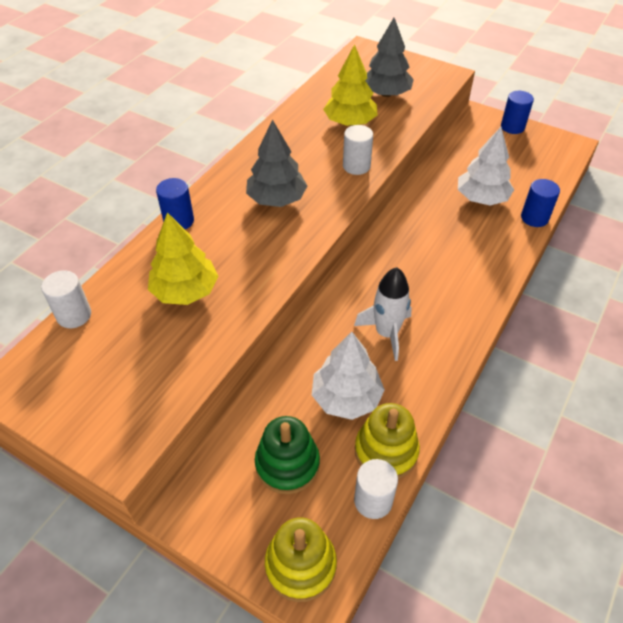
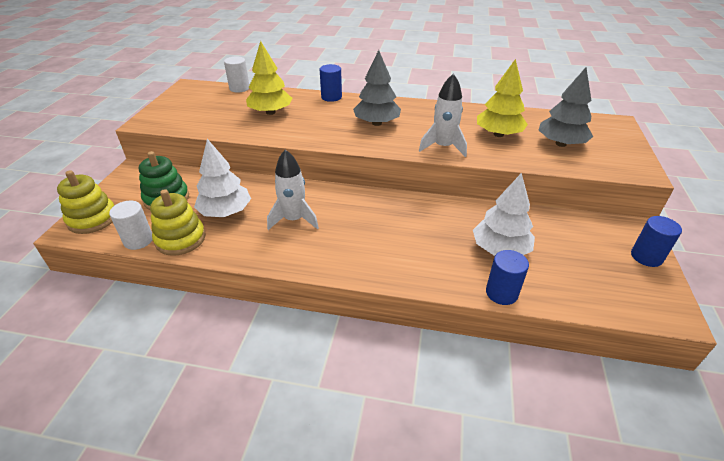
camera: 70 degrees right, 10 degrees down
(356, 166) = (443, 147): white cylinder -> white rocket

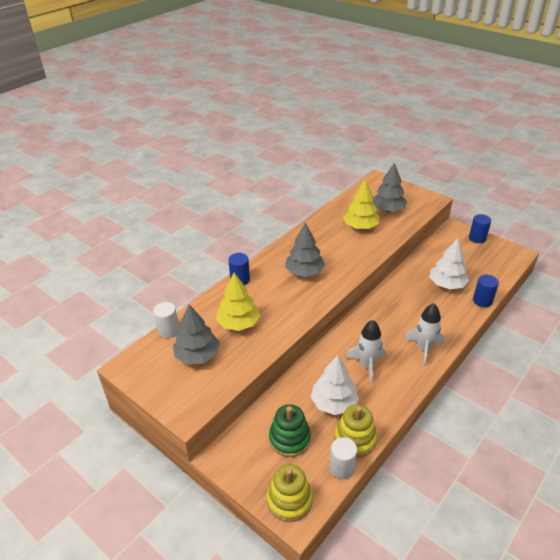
camera: 60 degrees left, 0 degrees up
(217, 107) = (197, 355): none -> grey tree
(443, 147) = (360, 255): white rocket -> white rocket (423, 349)

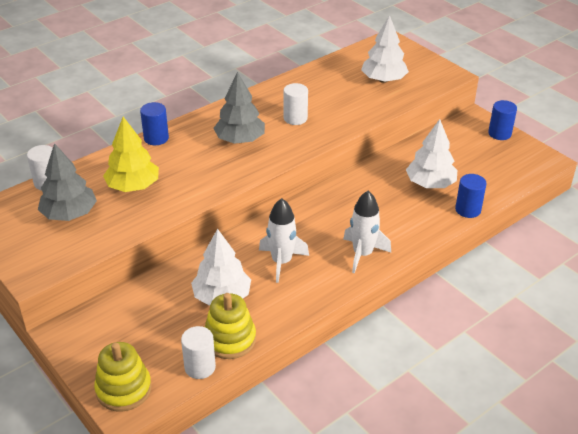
camera: 10 degrees right, 0 degrees up
(289, 439) = (151, 326): green stacking toy -> none
(338, 249) = (295, 118): none -> white cylinder
(360, 226) = (337, 96): yellow tree -> none
(388, 209) = (383, 80): grey tree -> white tree

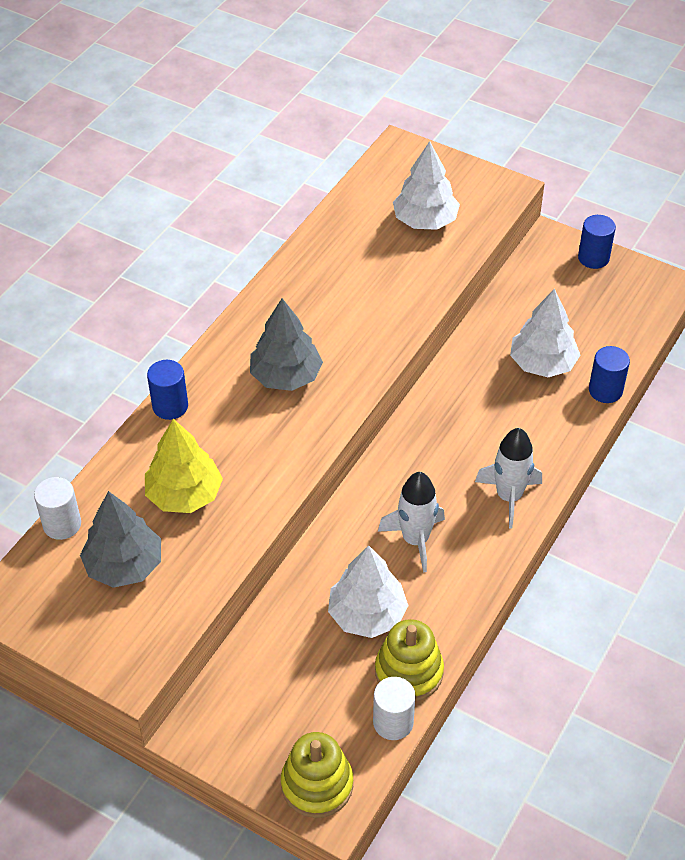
camera: 20 degrees left, 10 degrees up
(295, 118) = (341, 319): white cylinder -> none

